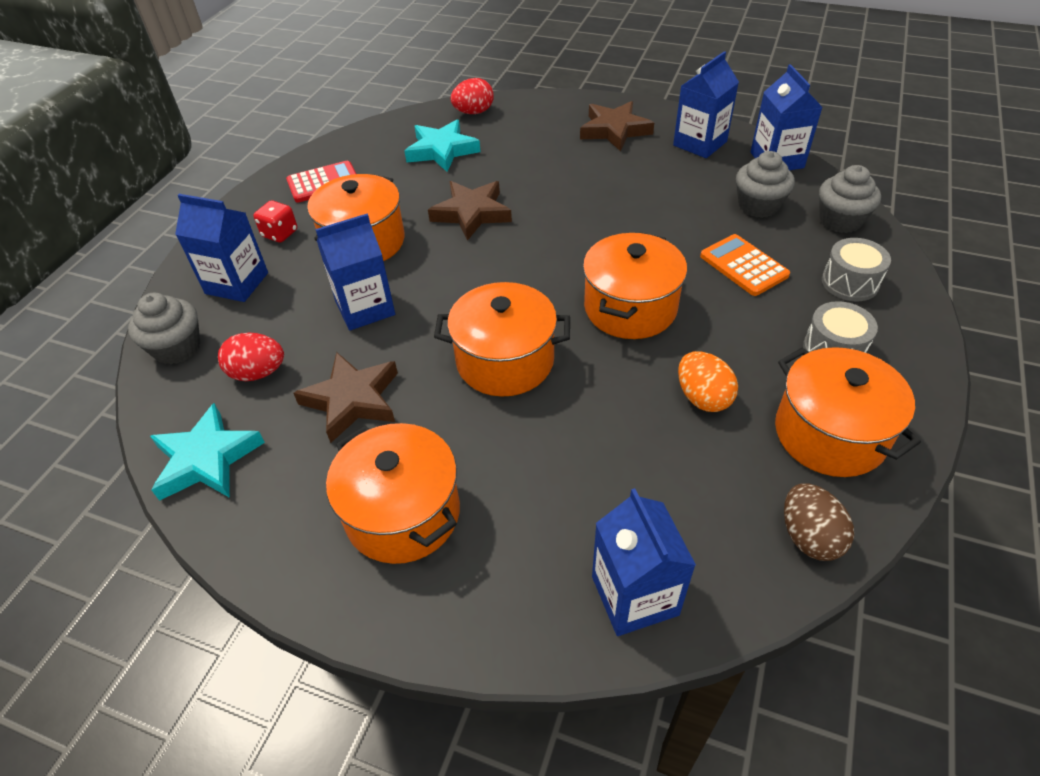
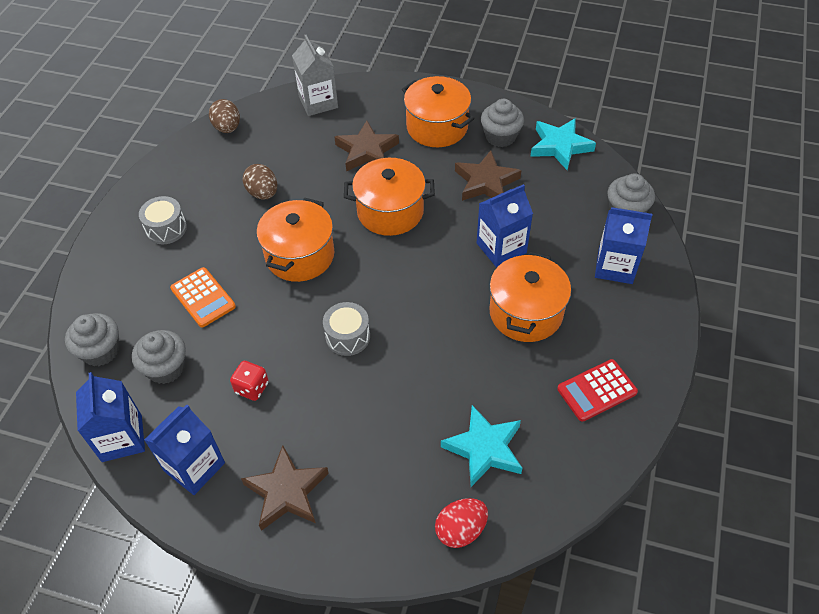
camera: 175 degrees right, 5 degrees up
(258, 373) = (557, 196): red egg -> none
(280, 234) = (607, 320): red dice -> red dice (252, 388)
(296, 485) = (500, 136): none -> grey cupcake
(471, 213) = (435, 351): brown star -> brown star (367, 151)
(634, 595) = (318, 102): blue carton -> grey carton
(702, 397) = (263, 193): orange egg -> brown egg
(830, 434) = (194, 176): orange pot -> none
(850, 282) = (127, 284): grey drum -> grey drum (348, 336)

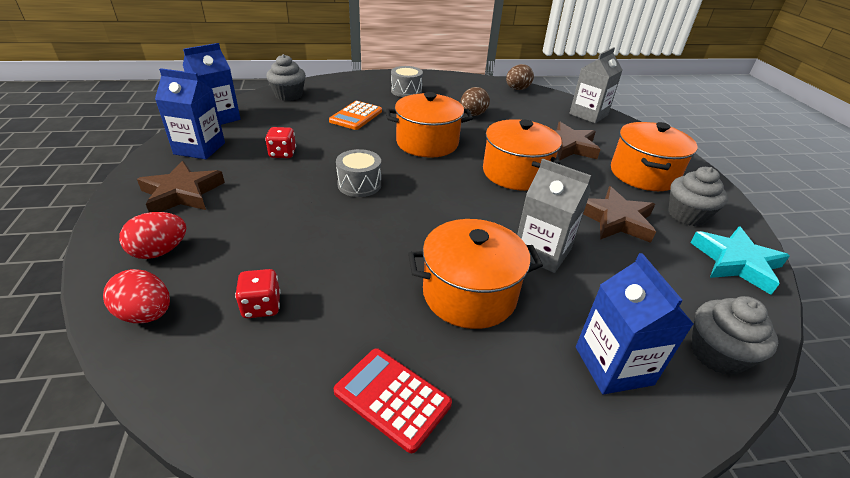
camera: 60 degrees right, 15 degrees down
(166, 368) = (285, 118): grey cupcake -> none
(380, 517) = (160, 251): none -> red egg
(484, 448) = (261, 306): turquoise star -> red dice
(501, 248) = (542, 252): blue carton -> grey carton

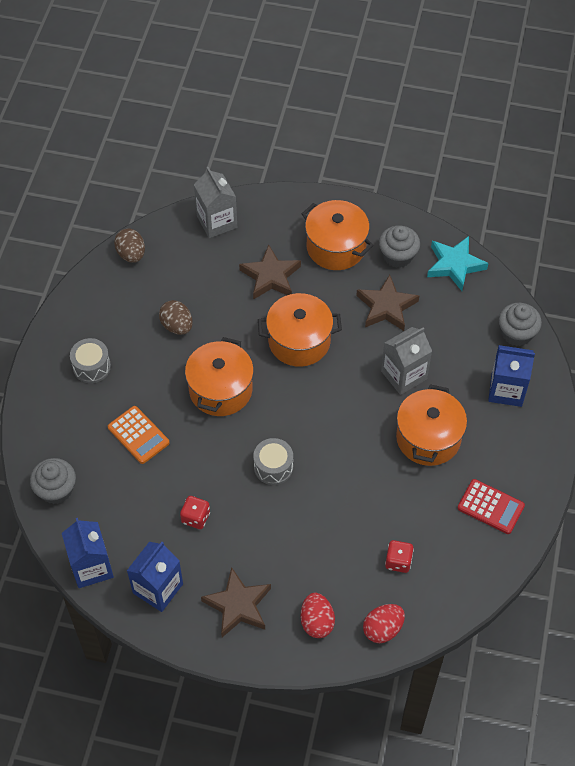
camera: 65 degrees left, 20 degrees up
(392, 398) = (490, 507): red calculator -> red calculator turned 120 degrees counterclockwise

